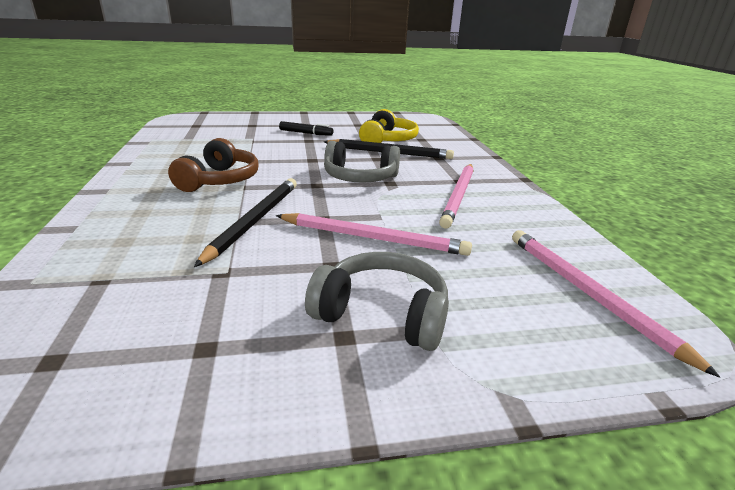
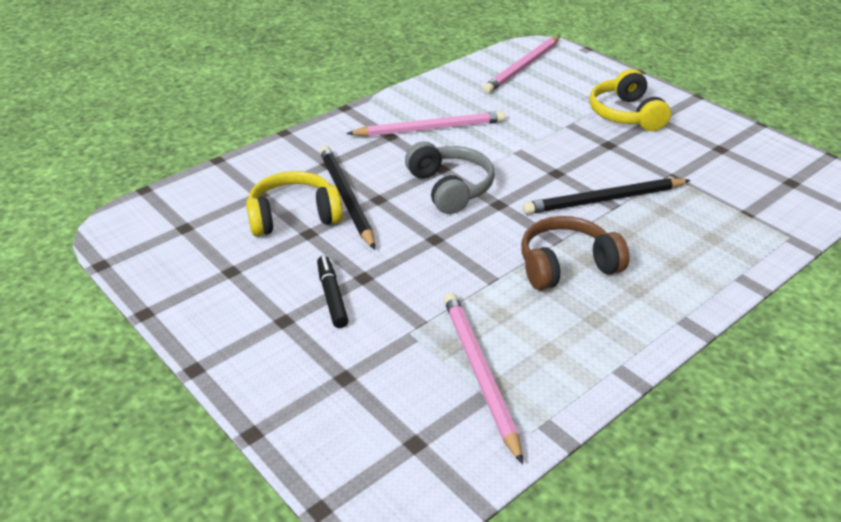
camera: 120 degrees left, 10 degrees up
(373, 238) = (555, 142): pink pencil -> pink pencil (479, 373)
(382, 314) = (626, 114): grey headphones -> yellow headphones

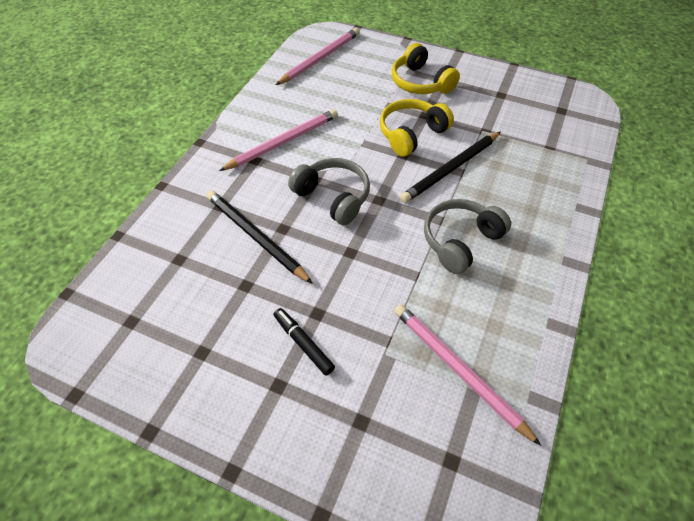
camera: 25 degrees left, 15 degrees up
(293, 216) = (222, 272): yellow headphones -> yellow headphones (411, 134)
(523, 67) = (320, 58): pink pencil -> pink pencil turned 150 degrees counterclockwise
(566, 265) = (460, 241): brown headphones -> grey headphones

